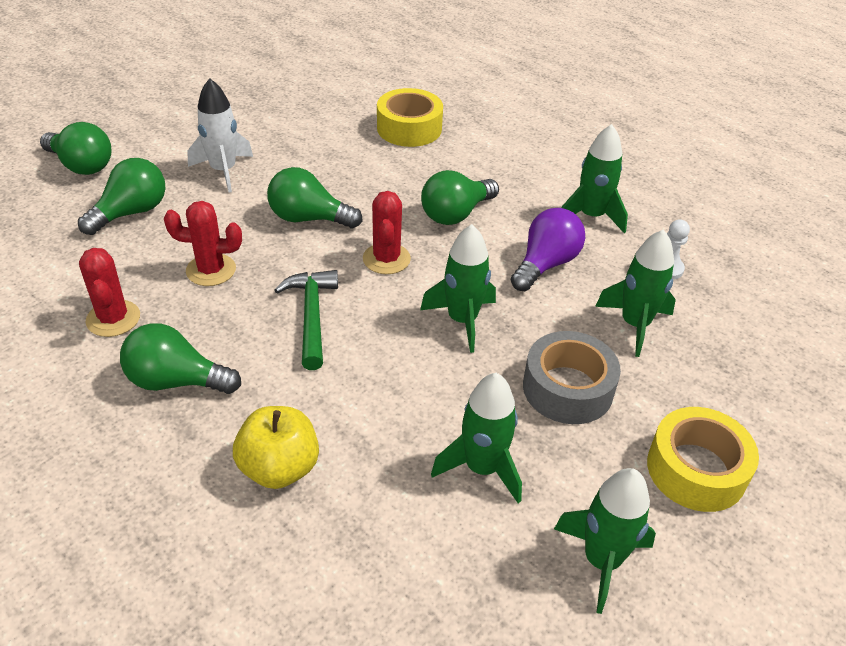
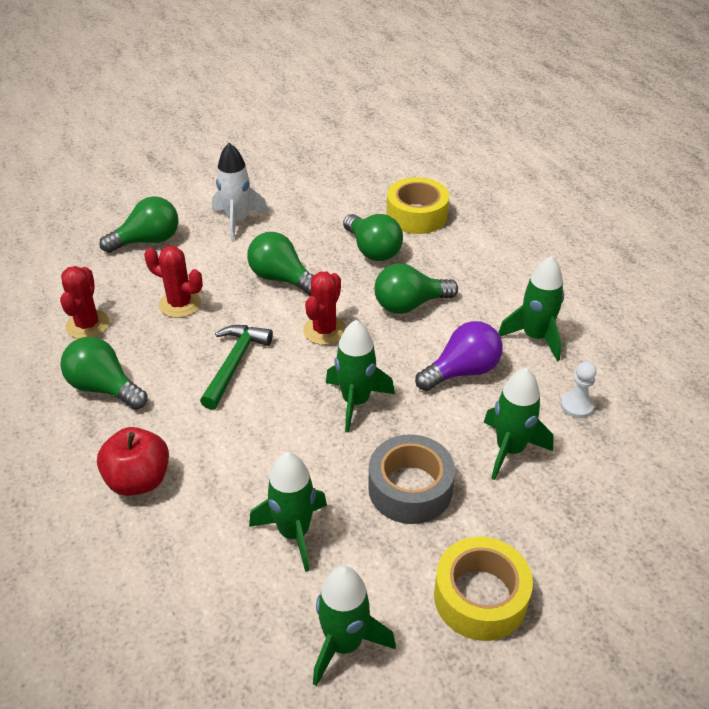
camera: 25 degrees right, 0 degrees up
(81, 165) = (133, 192): green light bulb -> green light bulb (372, 250)
(279, 468) = (138, 480): yellow apple -> red apple

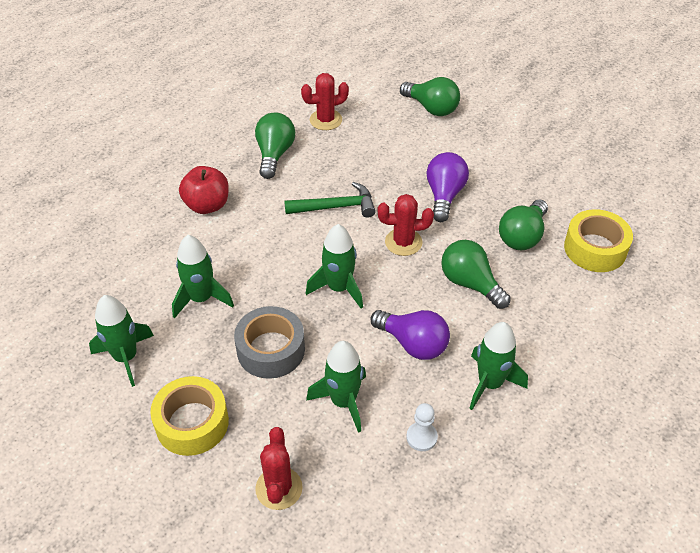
camera: 65 degrees right, 5 degrees up
(180, 304) = (377, 154): red cactus -> red cactus (279, 488)
(237, 221) = (493, 143): white rocket -> none
(281, 278) = (444, 195): green light bulb -> purple light bulb

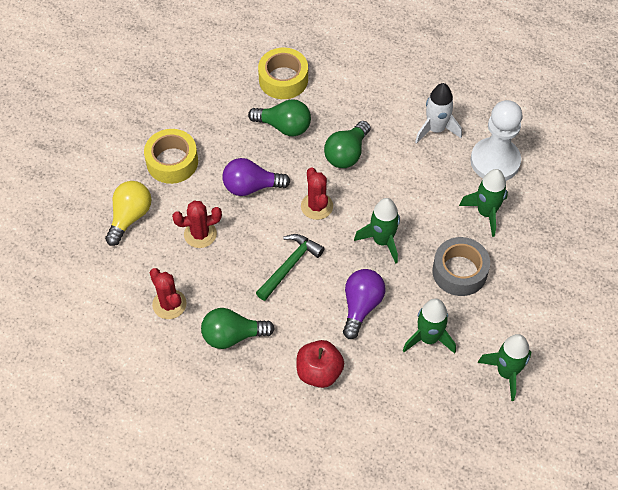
camera: 105 degrees left, 10 degrees up
(192, 423) = (543, 304): yellow tape -> yellow tape (172, 162)
(279, 488) = (568, 234): red cactus -> red cactus (200, 234)
(336, 207) = (289, 265): green hammer -> green hammer turned 60 degrees clockwise
(413, 344) = (418, 180): purple light bulb -> purple light bulb (361, 306)
(421, 437) = (495, 161): white pawn -> white pawn, size x2.28
(431, 108) = (130, 217): green light bulb -> yellow light bulb
(490, 383) = (436, 129): green rocket -> white rocket

